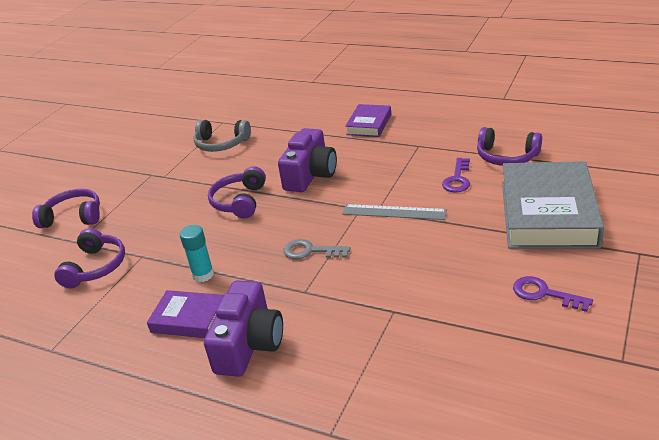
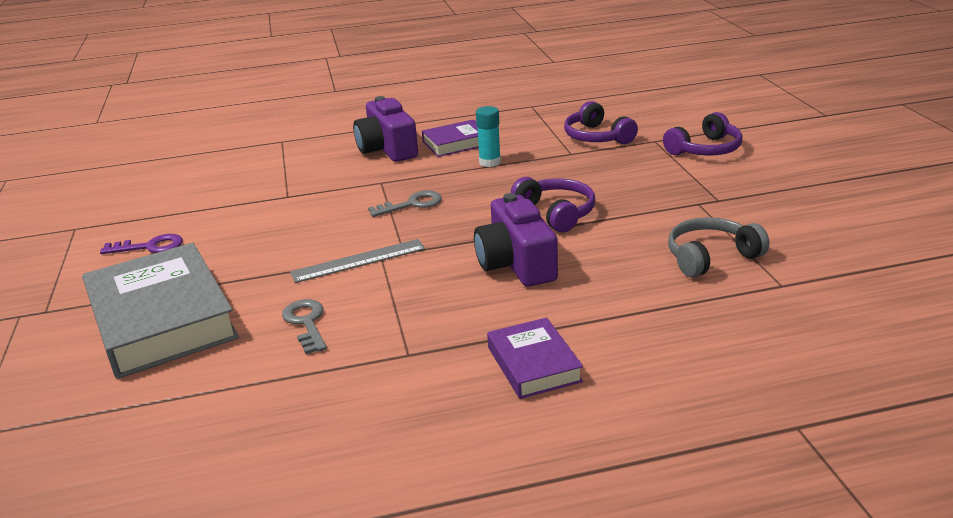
camera: 140 degrees right, 5 degrees down
(457, 179) = (306, 323): purple key -> grey key
(506, 156) = (250, 382): purple headphones -> none

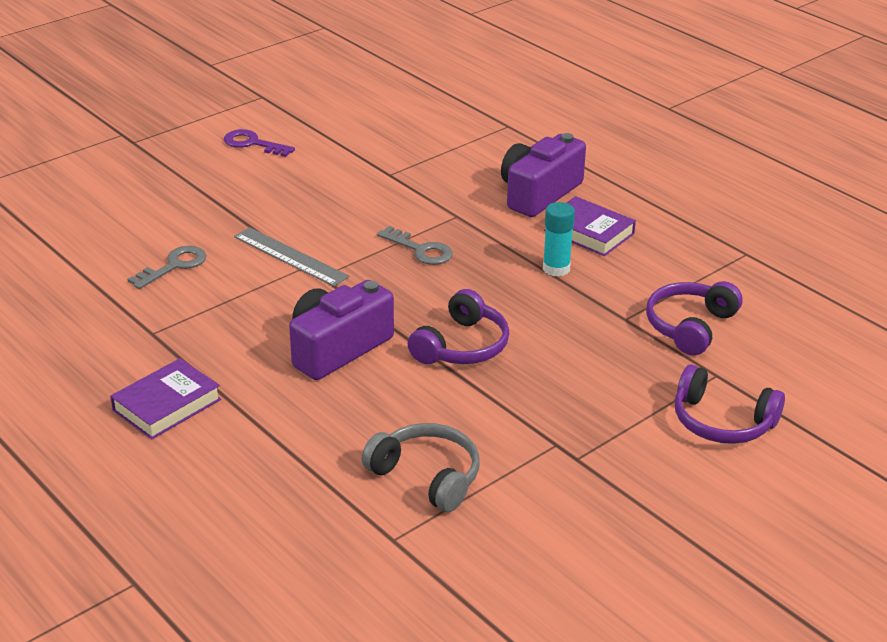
camera: 60 degrees right, 5 degrees up
(150, 247) = (253, 144): purple key -> purple key turned 150 degrees clockwise
(162, 319) = (147, 196): grey book -> none

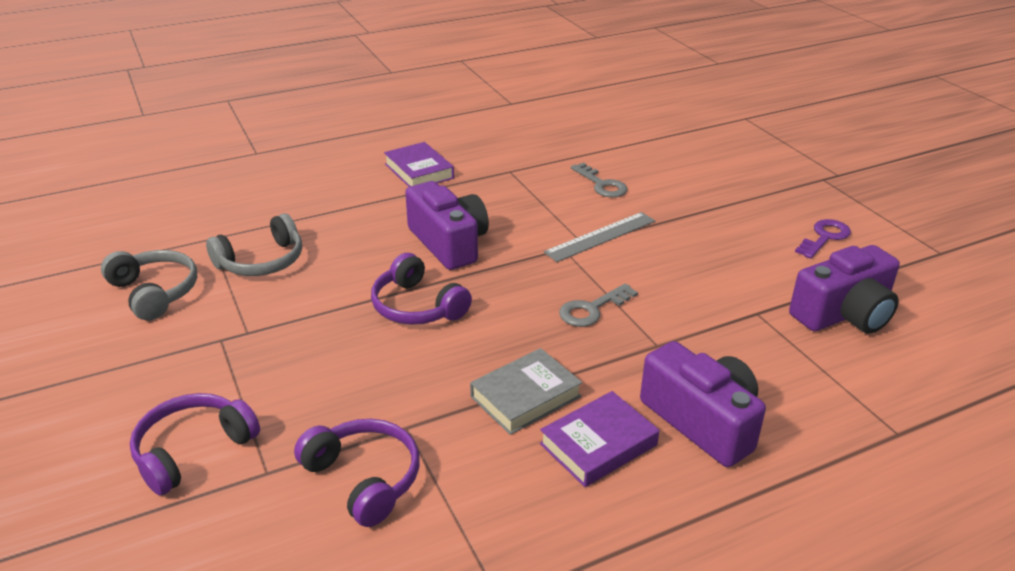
camera: 105 degrees right, 0 degrees up
(374, 139) = (844, 314): none -> purple camera
(524, 542) = (154, 292): none -> grey headphones
(556, 269) = (525, 397): turquoise glue stick -> grey book

